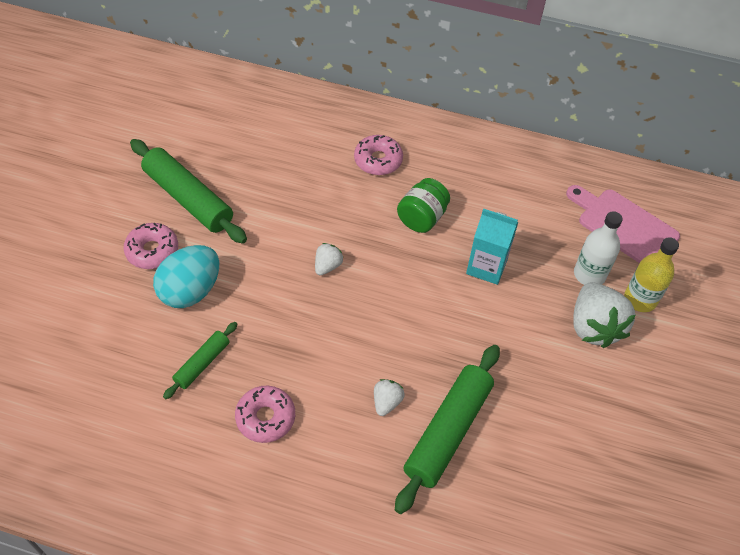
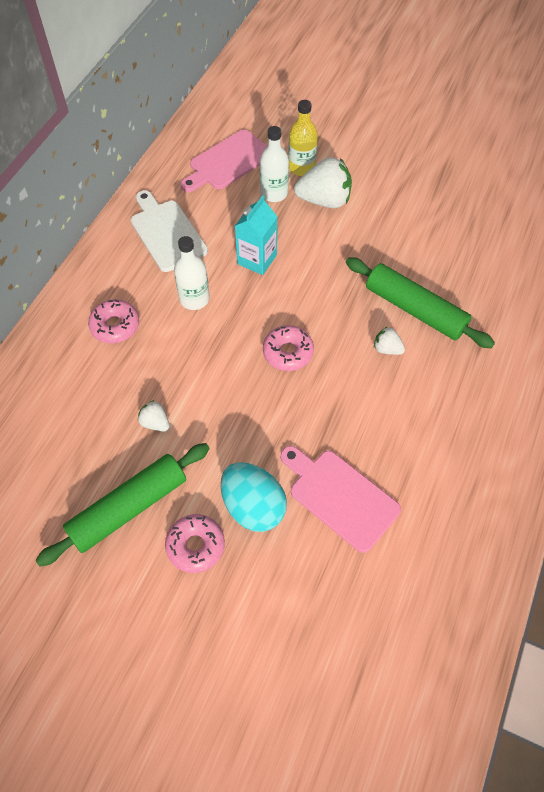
camera: 80 degrees left, 5 degrees up
(202, 363) = (340, 496): green rolling pin -> pink cutting board
(265, 418) = (399, 443): pink donut -> pink donut (288, 352)
(327, 266) = (239, 381): white strawberry -> white strawberry (155, 423)
(422, 218) = (194, 299): green jar -> white bottle
(503, 184) = (166, 233): none -> white cutting board

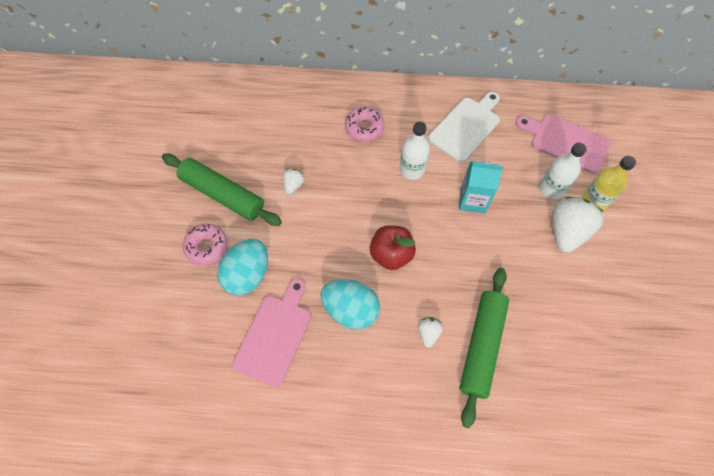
camera: 70 degrees right, 5 degrees up
(288, 352) = (391, 254): pink donut -> red apple
(324, 200) = (566, 231): white strawberry -> white strawberry turned 135 degrees counterclockwise
(336, 411) = (350, 309): none -> turquoise egg

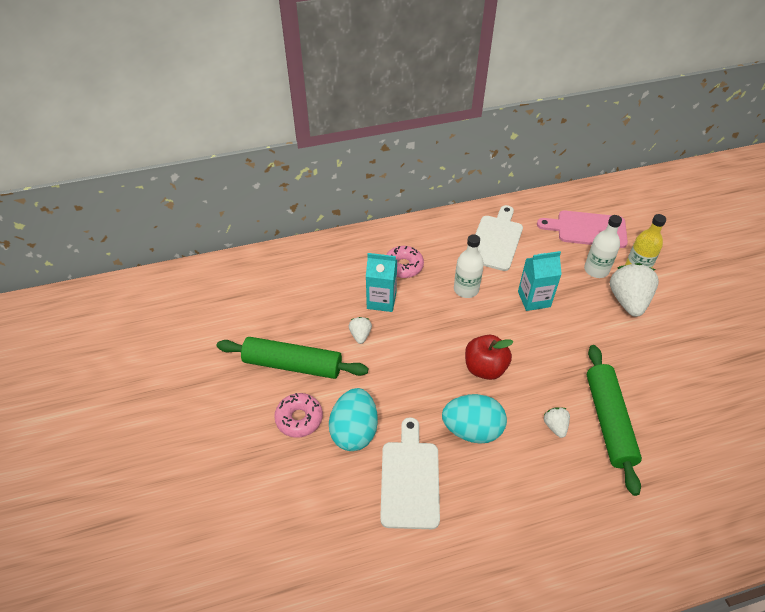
camera: 20 degrees left, 15 degrees down
(275, 335) = (410, 479): pink cutting board -> white cutting board
(328, 156) = (381, 300): none -> turquoise carton

